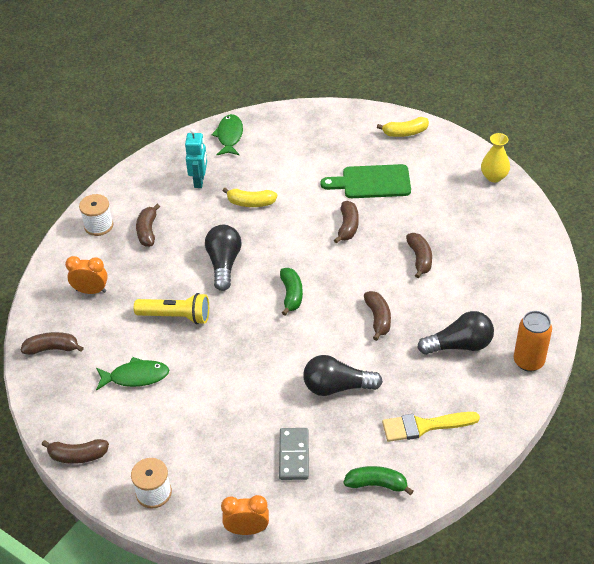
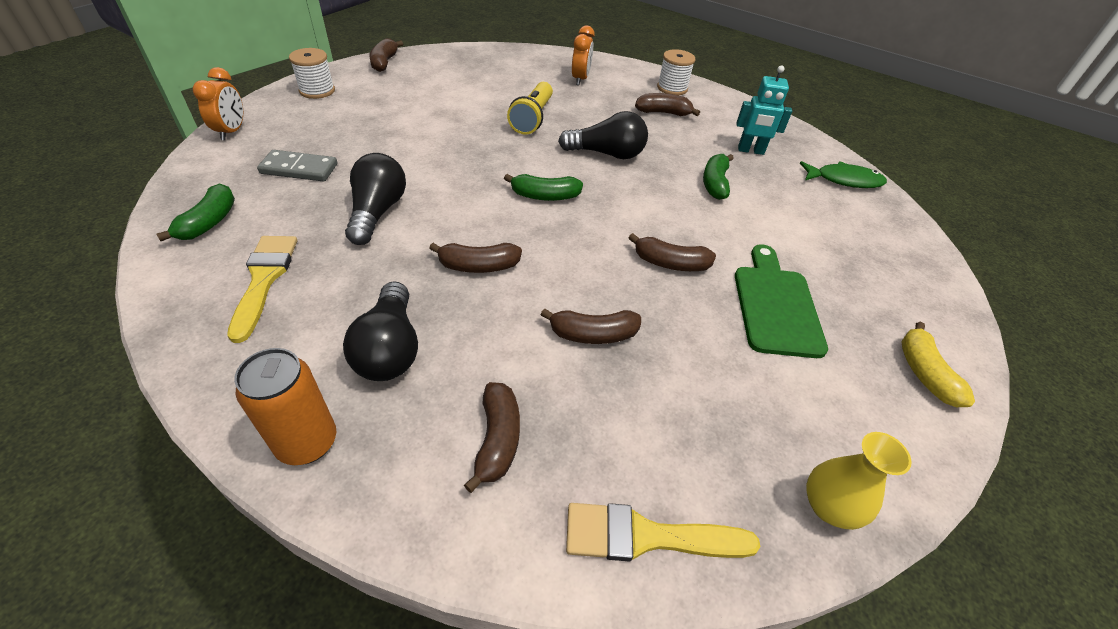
camera: 90 degrees right, 0 degrees up
(52, 348) = (512, 59): brown banana -> brown banana (497, 439)
(136, 377) = (460, 92): green fish -> none
(250, 203) = (715, 183): yellow banana -> green banana
(529, 234) = (647, 536): none -> yellow brush

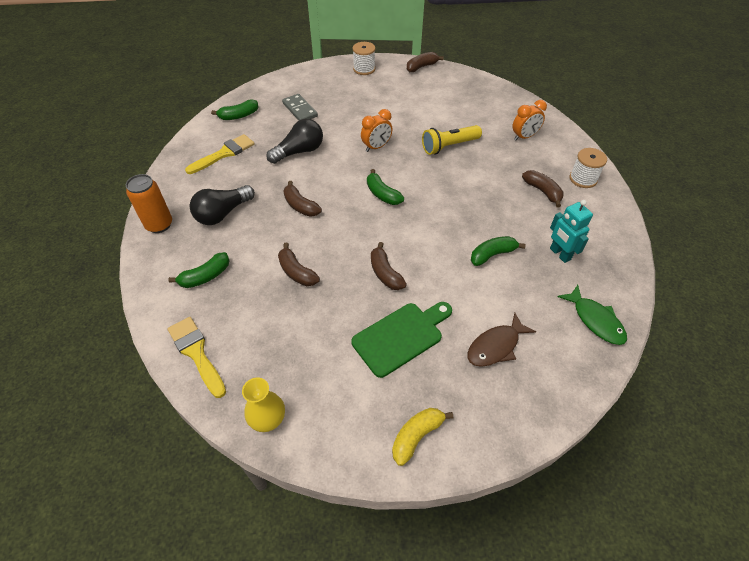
camera: 55 degrees right, 5 degrees up
(232, 132) = (300, 74): orange clock -> orange clock (376, 147)
(497, 439) = (205, 276): brown banana -> green banana
(607, 154) = (456, 194): black light bulb -> none
(836, 250) = (495, 346): none -> brown fish

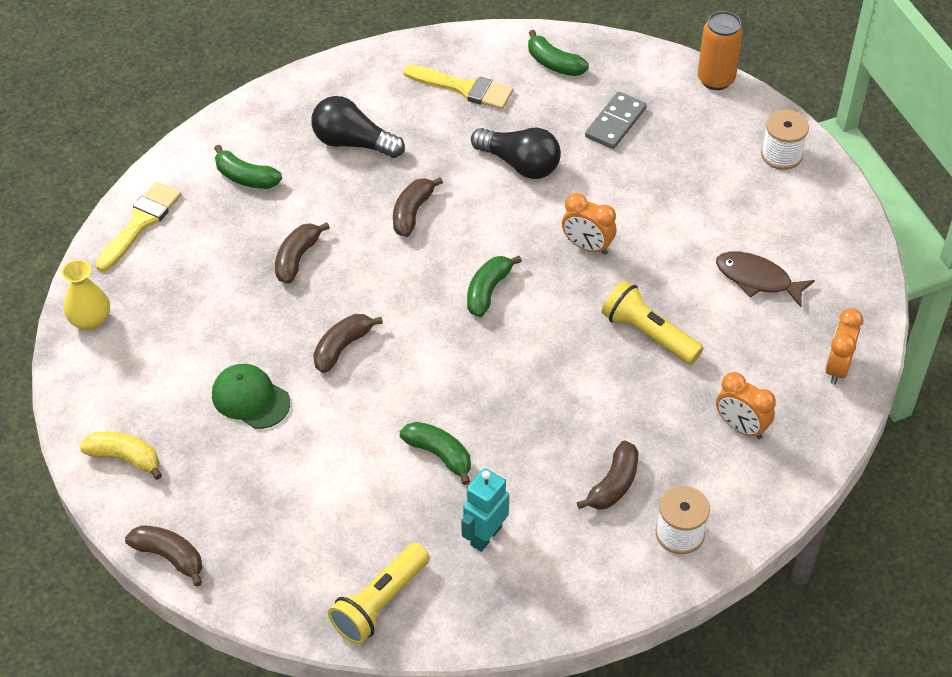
camera: 65 degrees right, 0 degrees up
(159, 225) = (301, 94): orange can -> orange can (715, 79)
(401, 336) = (250, 398): green cutting board -> green cap
(421, 67) = (847, 227): brown banana -> brown banana (169, 556)
(495, 346) = (282, 500): brown fish -> brown fish (757, 279)
(502, 97) = (837, 368): none -> orange clock
(595, 320) = (380, 603): green fish -> yellow flashlight

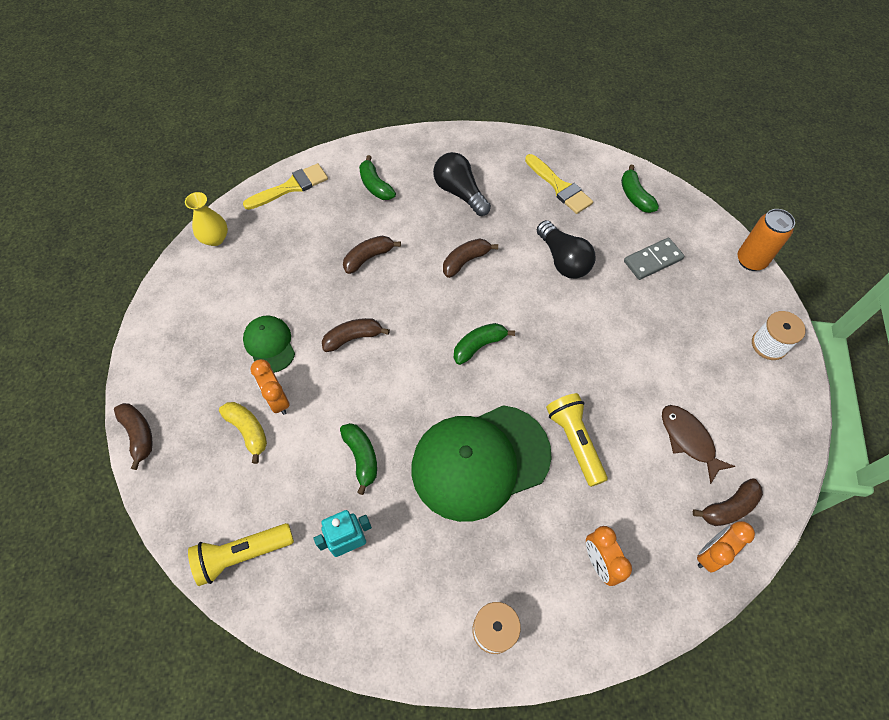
camera: 30 degrees right, 10 degrees up
(125, 458) = (165, 346): yellow banana -> yellow banana (248, 431)
(566, 398) = (480, 461): none -> green cap
(587, 246) = (572, 346): orange clock -> orange clock (277, 400)
(613, 484) = (470, 555): brown banana -> brown banana (729, 507)

